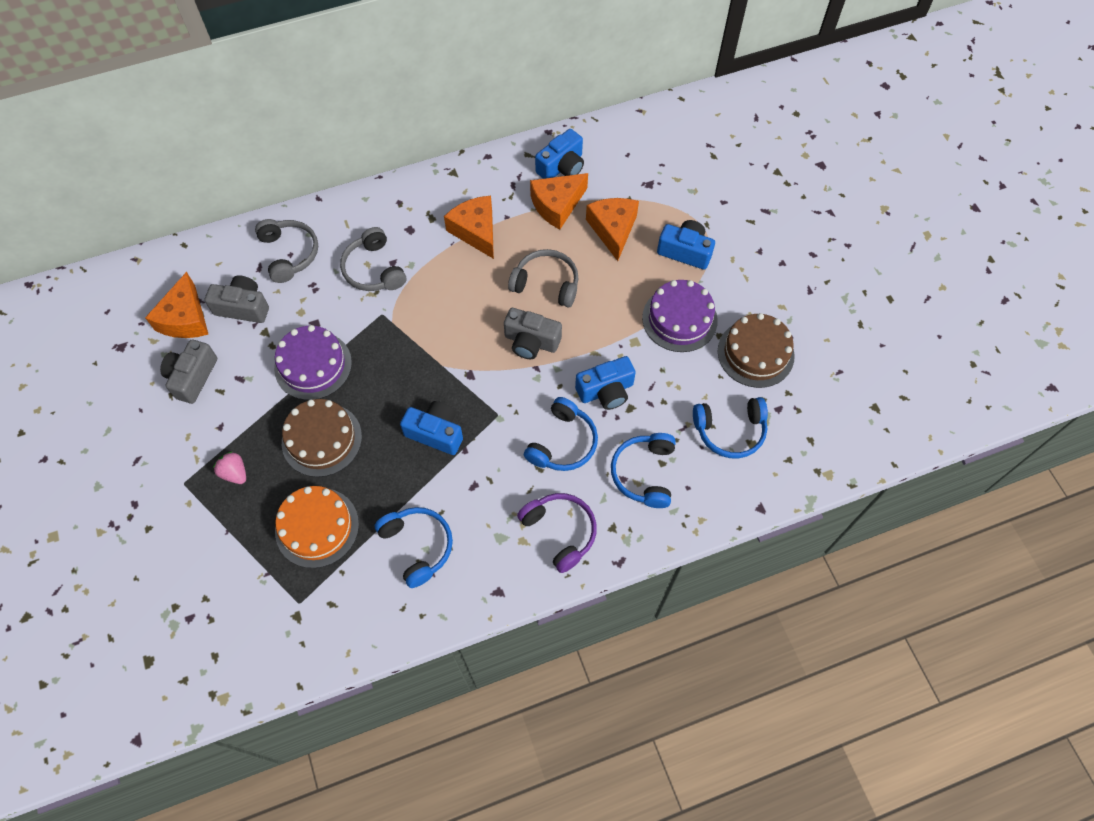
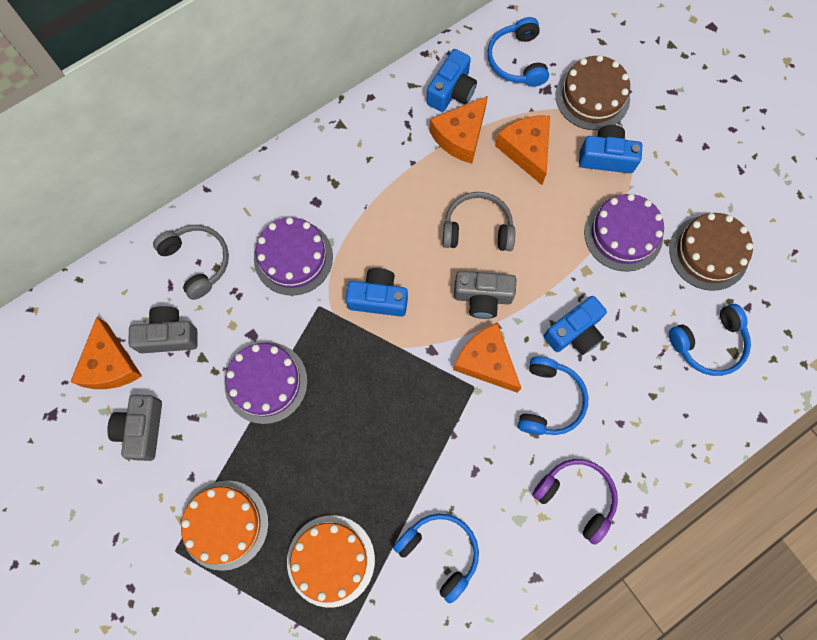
camera: 15 degrees left, 10 degrees up
(235, 473) = (225, 524): pink strawberry -> orange cake
(321, 439) = (303, 463): brown cake -> brown cake (592, 97)
(373, 270) = (293, 257): grey headphones -> purple cake
(435, 433) = (418, 424): blue camera -> blue camera (378, 298)
(476, 231) = (386, 186): orange cheese -> orange cheese (486, 361)
(644, 473) = (639, 412): blue headphones -> blue headphones (517, 60)

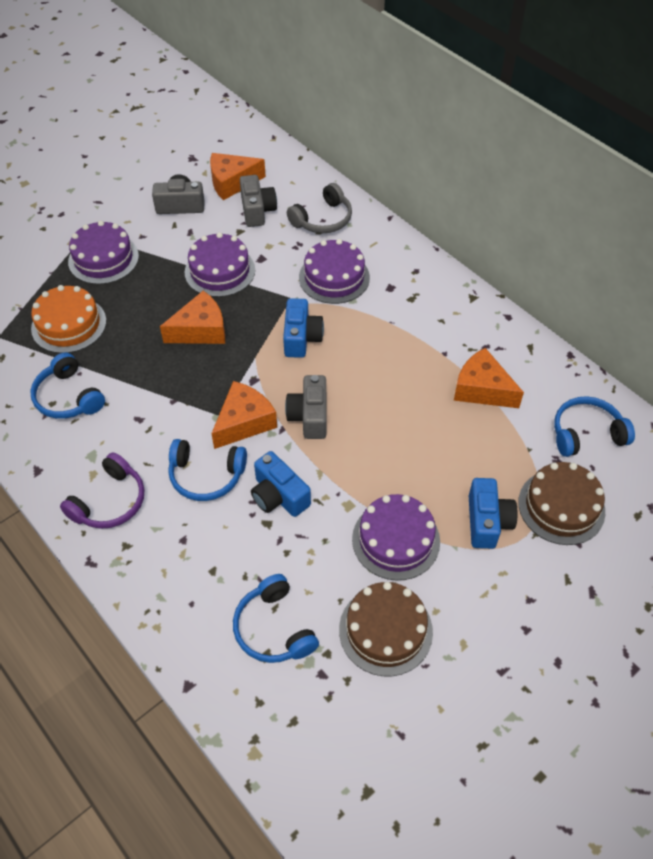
camera: 85 degrees right, 20 degrees down
(225, 524) = (103, 259): orange cake -> purple cake
(440, 552) = (68, 397): blue headphones -> blue headphones turned 105 degrees clockwise
(451, 91) = (532, 379): blue camera -> none
(477, 228) = (382, 408): grey headphones -> none
(526, 150) = (478, 446): orange cheese -> orange cheese (200, 330)

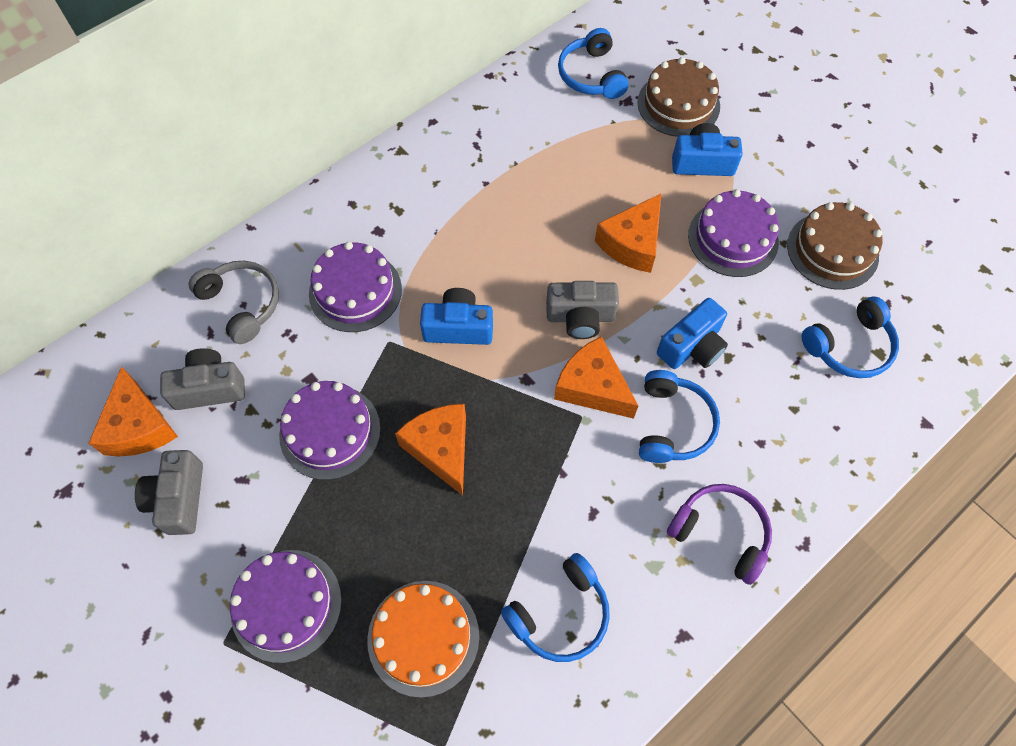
camera: 90 degrees left, 10 degrees up
(482, 389) = (537, 153): orange cheese -> orange cheese (632, 243)

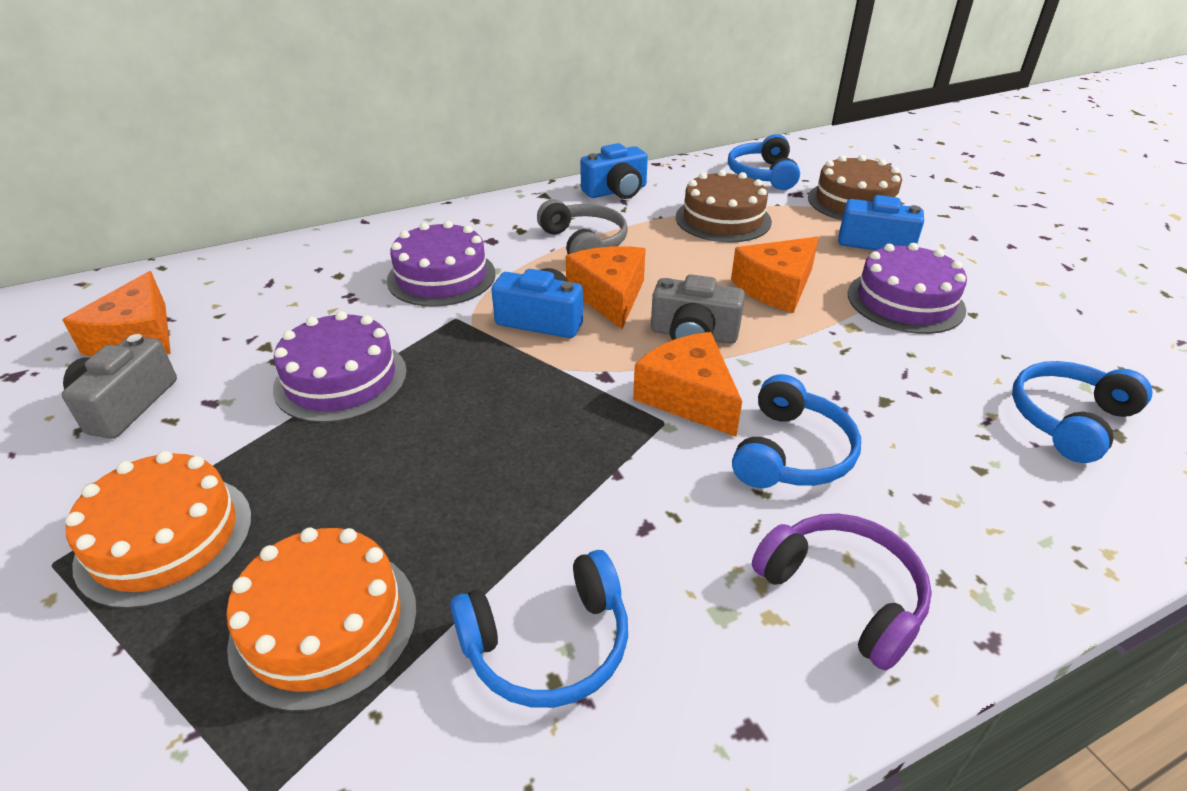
camera: 15 degrees right, 25 degrees down
(209, 388) = (235, 322): grey camera -> none
(242, 304) = (317, 268): grey headphones -> grey headphones (584, 243)
(286, 605) = (165, 538): purple cake -> orange cake
(441, 448) = (465, 419): orange cheese -> orange cheese (609, 296)
(692, 346) = (835, 382): blue camera -> blue camera (616, 191)
(832, 250) = (1041, 329): brown cake -> brown cake (723, 219)
(849, 347) = (1068, 419): blue headphones -> blue headphones turned 150 degrees clockwise

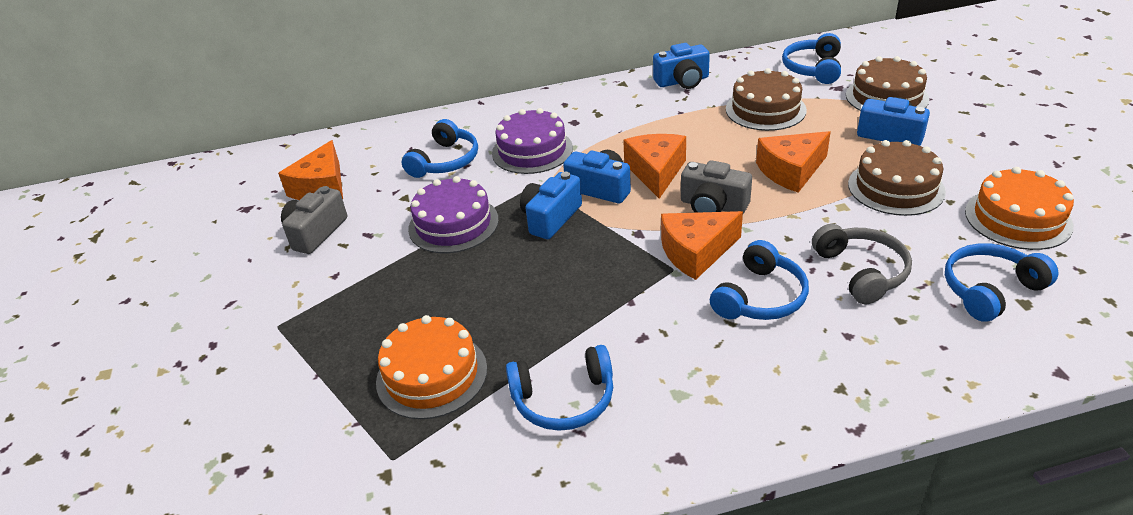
camera: 15 degrees right, 0 degrees up
(165, 538) = (341, 318): orange cake -> orange cake (1018, 218)
(322, 295) = (445, 161): none -> blue headphones
(481, 363) = (551, 218): none -> blue camera
(584, 243) = (646, 127): grey headphones -> grey headphones (861, 271)
(688, 397) = (696, 252): orange cheese -> orange cheese turned 90 degrees counterclockwise
(843, 594) = (765, 390): purple headphones -> none
(905, 301) = (896, 187): purple cake -> brown cake

